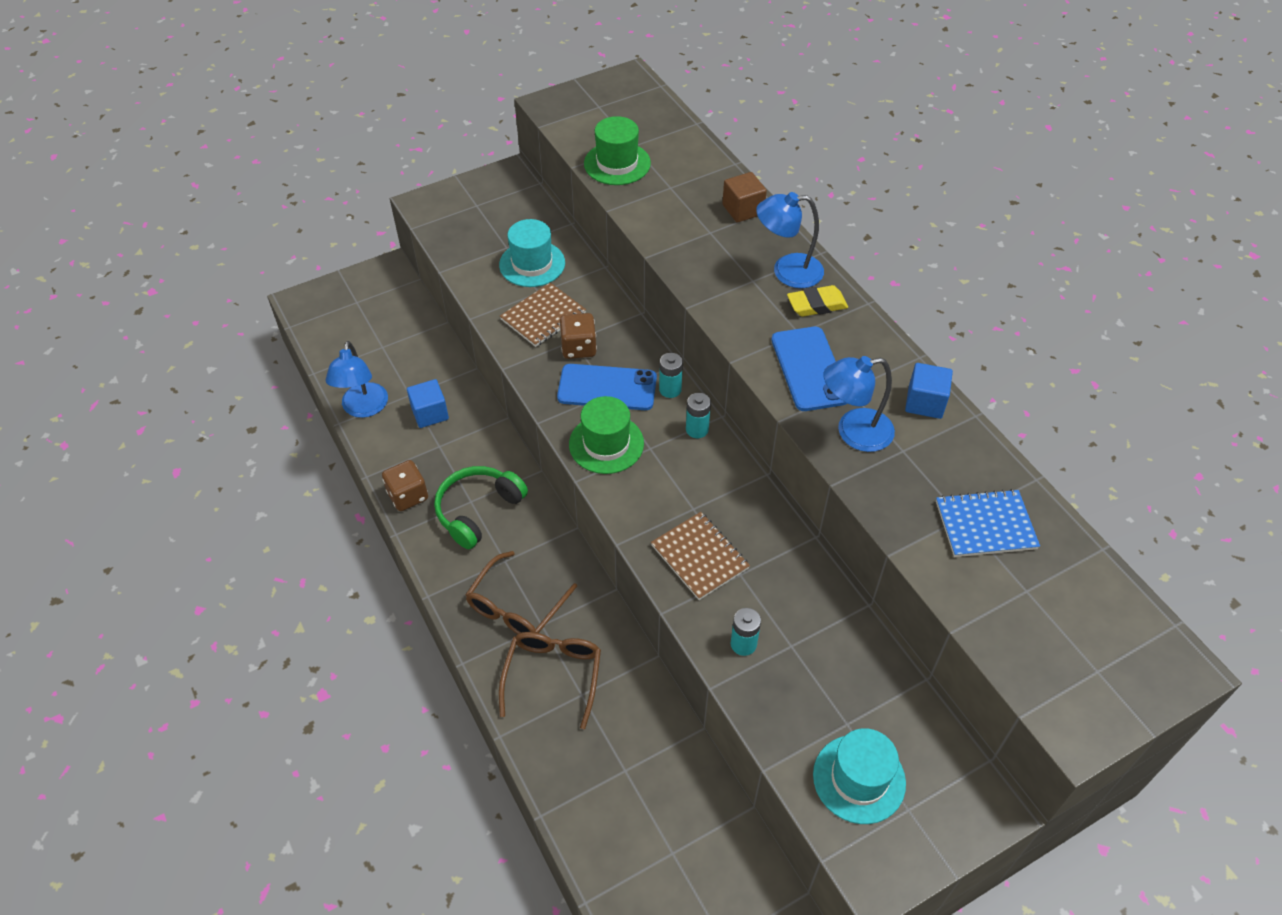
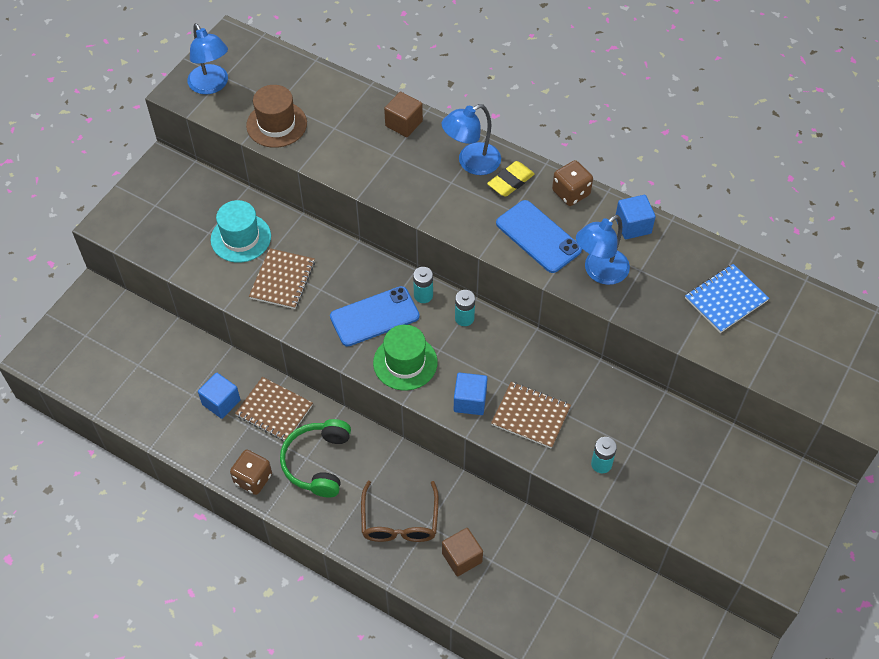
camera: 30 degrees left, 5 degrees up
(363, 408) = (162, 425): blue lamp -> blue lamp (211, 85)
(472, 443) = (274, 410): none -> brown notebook
(553, 675) = (462, 557): brown glasses -> brown cube
(578, 348) = (329, 293): brown dice -> brown dice (571, 193)
(617, 163) = (276, 124): green hat -> brown hat
(645, 511) = (470, 401): none -> blue cube
(859, 779) = (732, 516): turquoise hat -> none

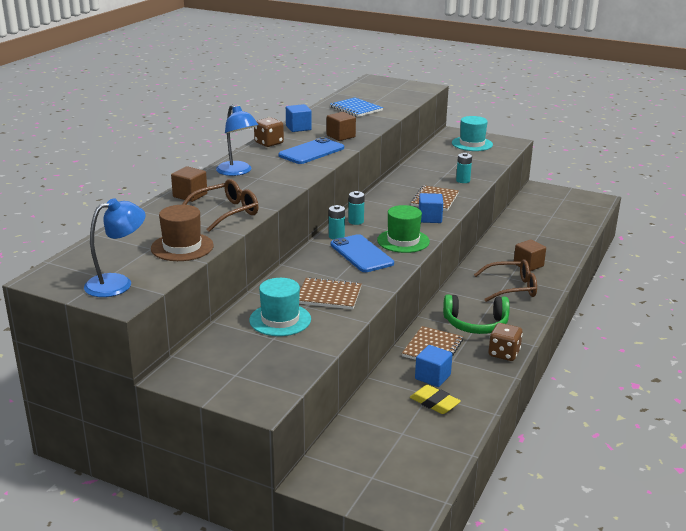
camera: 95 degrees left, 30 degrees down
(354, 155) = (226, 212): none -> brown glasses
(510, 181) = (258, 160): yellow eraser -> yellow eraser (434, 403)
(599, 272) = (341, 136): blue lamp -> brown cube
(764, 507) = (472, 144): none -> turquoise hat

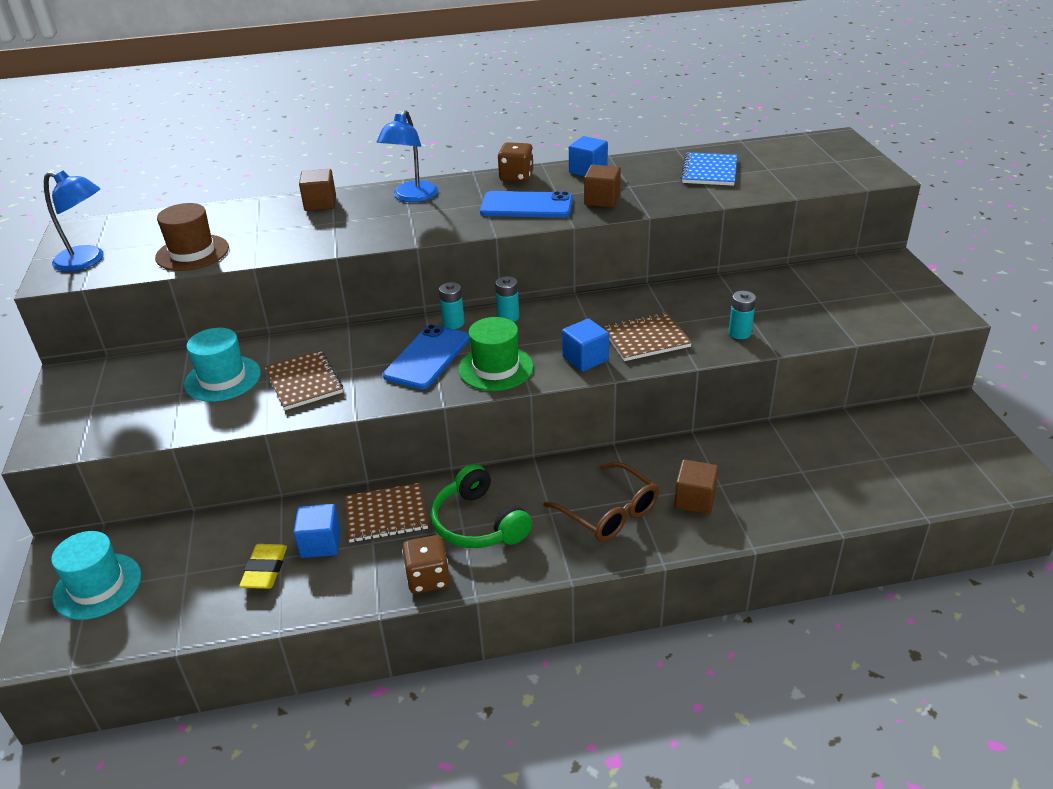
camera: 55 degrees right, 10 degrees up
(226, 212) = (298, 236): brown glasses -> none
(472, 144) = (877, 289): turquoise hat -> turquoise hat (97, 586)

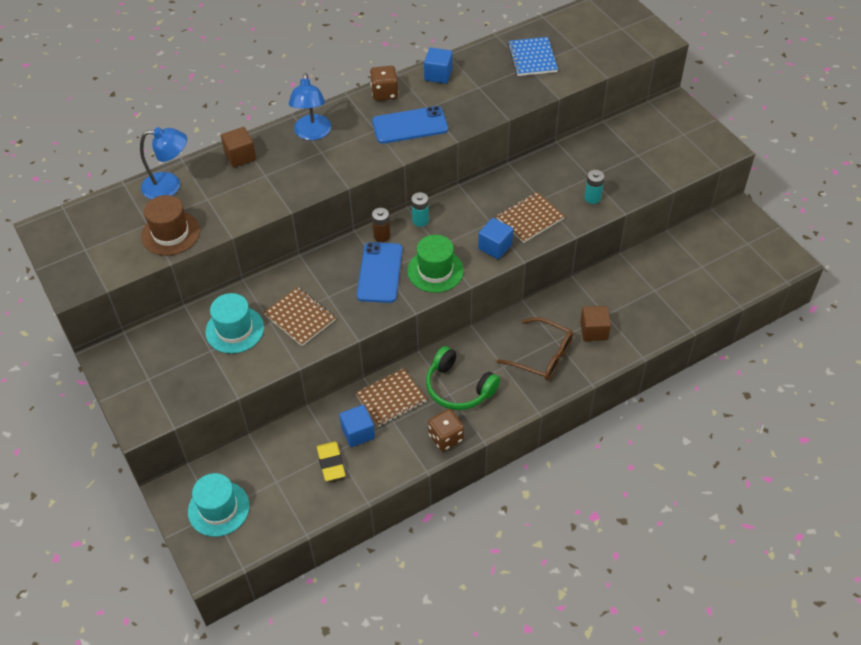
camera: 20 degrees left, 15 degrees up
(87, 261) = (87, 261): blue lamp -> blue lamp (169, 186)
(453, 323) = (382, 236): turquoise battery -> brown battery
(602, 200) = (465, 107): brown cube -> none

